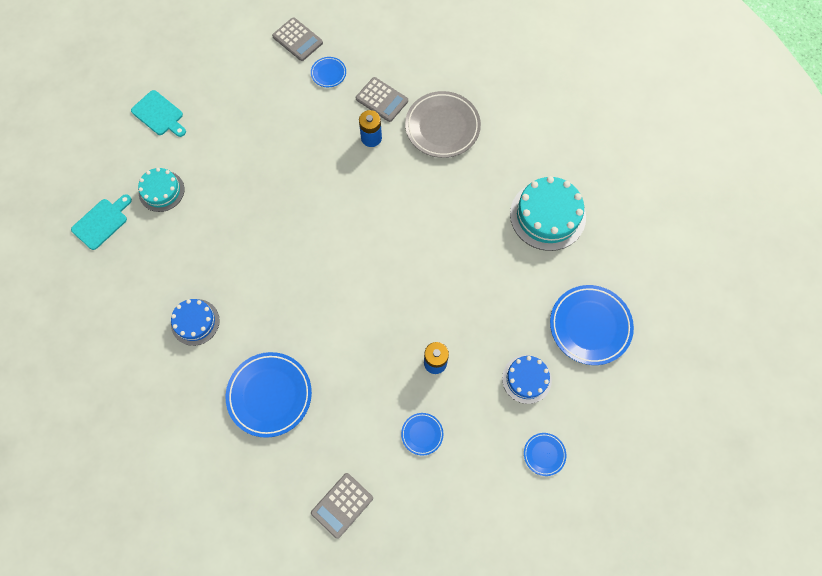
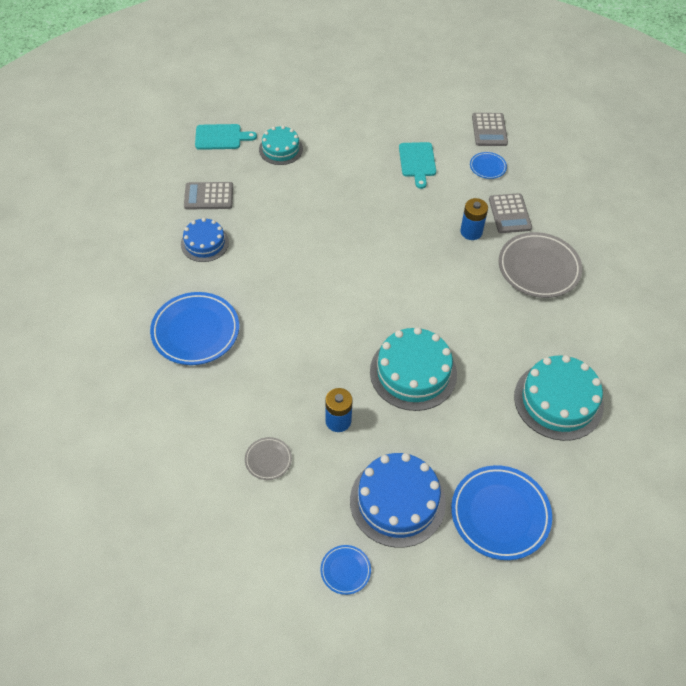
camera: 45 degrees right, 15 degrees down
(159, 114) = (335, 104): turquoise cutting board -> turquoise cutting board (417, 162)
(342, 505) = (154, 449): grey calculator -> grey calculator (209, 196)
(422, 434) = (268, 460): blue plate -> grey plate
(444, 281) = (413, 372): none -> turquoise cake
(526, 379) = (397, 501): blue cake -> blue cake, size x1.65

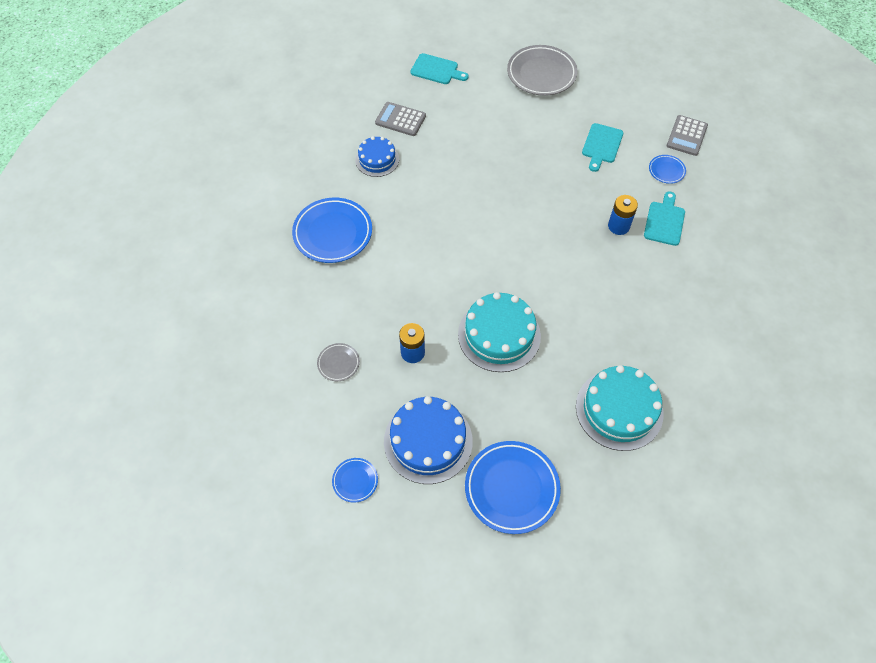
camera: 25 degrees right, 5 degrees up
(280, 149) = (483, 96): turquoise cake -> none
(509, 214) = (664, 221): grey calculator -> turquoise cutting board
(538, 268) = (665, 281): grey plate -> grey plate (541, 74)

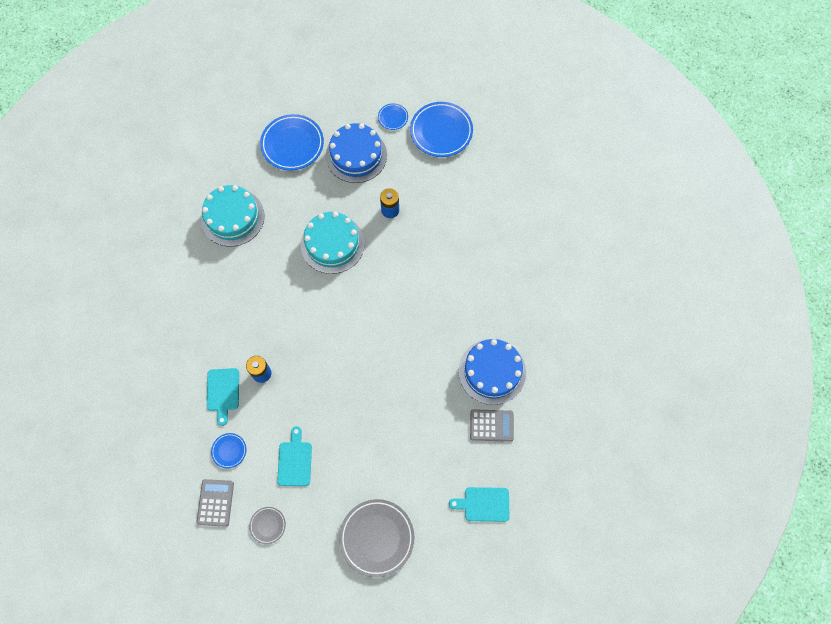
camera: 160 degrees right, 10 degrees up
(333, 233) = (494, 286): blue plate -> blue plate (441, 131)
(338, 363) = (439, 186): grey plate -> grey plate (268, 525)
(377, 159) = (492, 371): blue cake -> blue cake, size x1.65

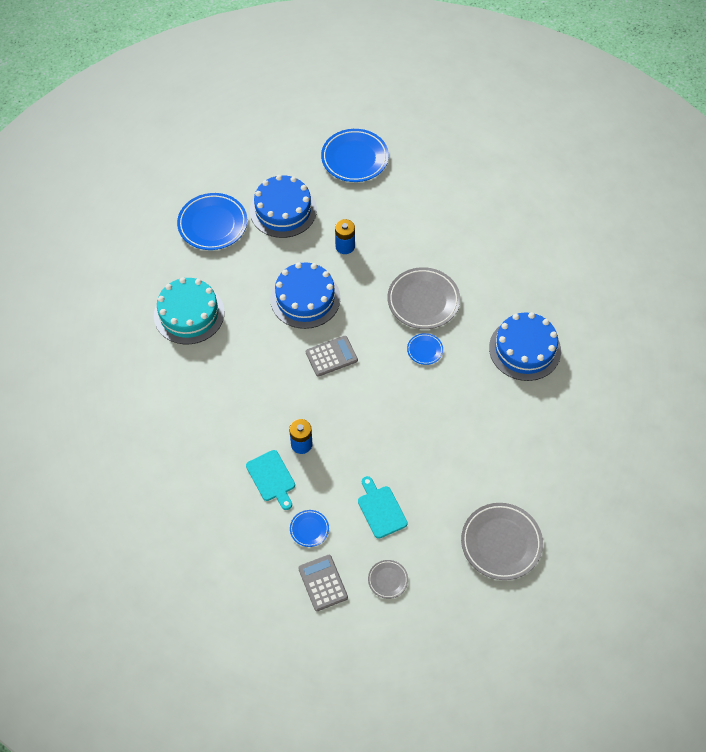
camera: 25 degrees left, 10 degrees down
(332, 244) = (305, 298): turquoise cake -> blue cake
(393, 118) = (300, 163): blue plate -> blue plate (425, 350)
(429, 288) = (423, 301): none -> grey plate
(484, 504) = (584, 468): turquoise cutting board -> none
(491, 425) = (551, 396): grey calculator -> grey calculator (331, 356)

